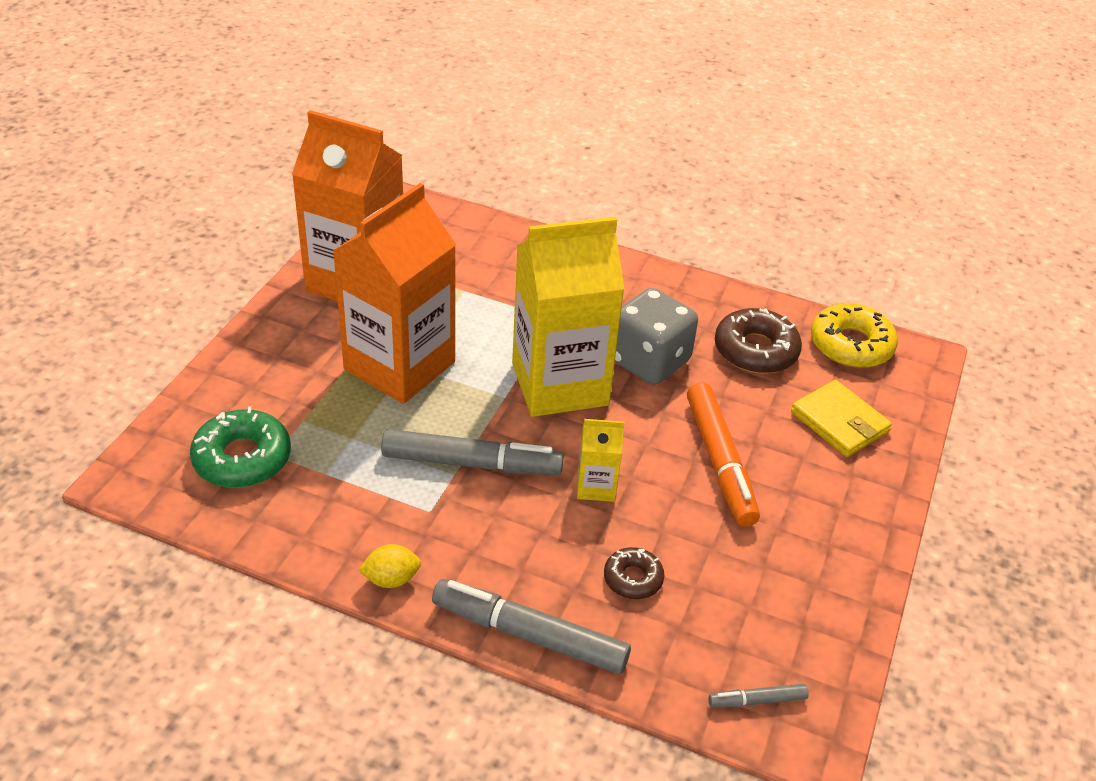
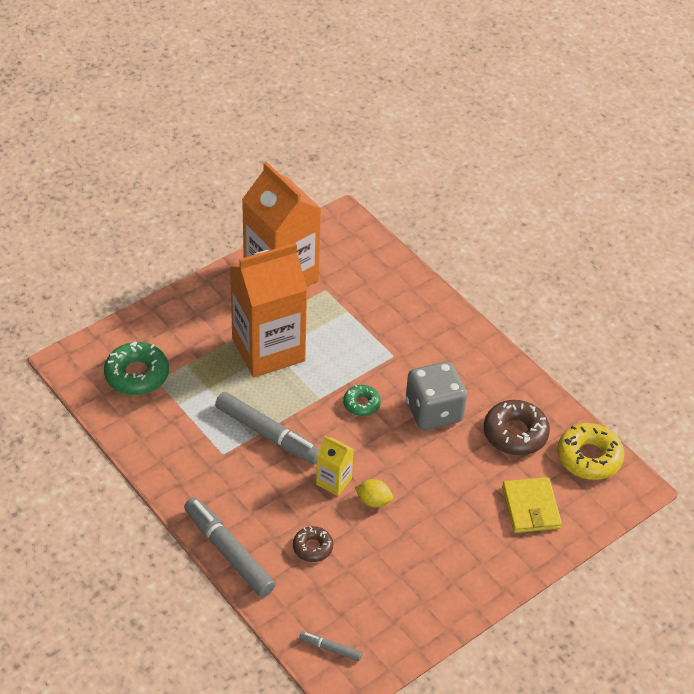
camera: 30 degrees right, 5 degrees up
(391, 579) = (174, 485): yellow lemon -> yellow lemon (373, 501)
(559, 384) = (361, 404): yellow carton -> green donut
(720, 462) = (426, 499): orange marker -> none

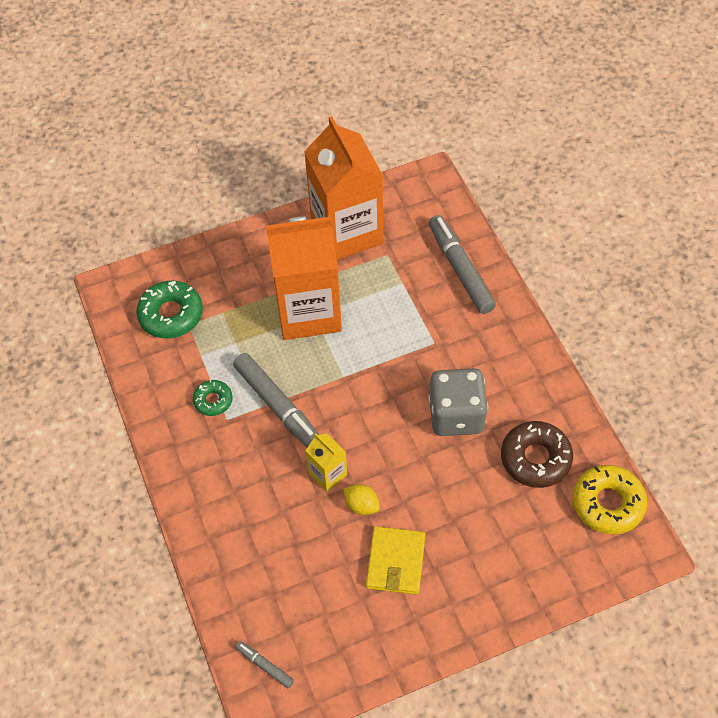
camera: 20 degrees right, 10 degrees up
(228, 552) = (197, 531): grey marker -> grey marker (460, 269)
(312, 547) = (283, 545): brown donut -> none
(361, 404) = (384, 391): green donut -> green donut (213, 400)
(531, 507) = (526, 549): yellow wallet -> yellow wallet (396, 562)

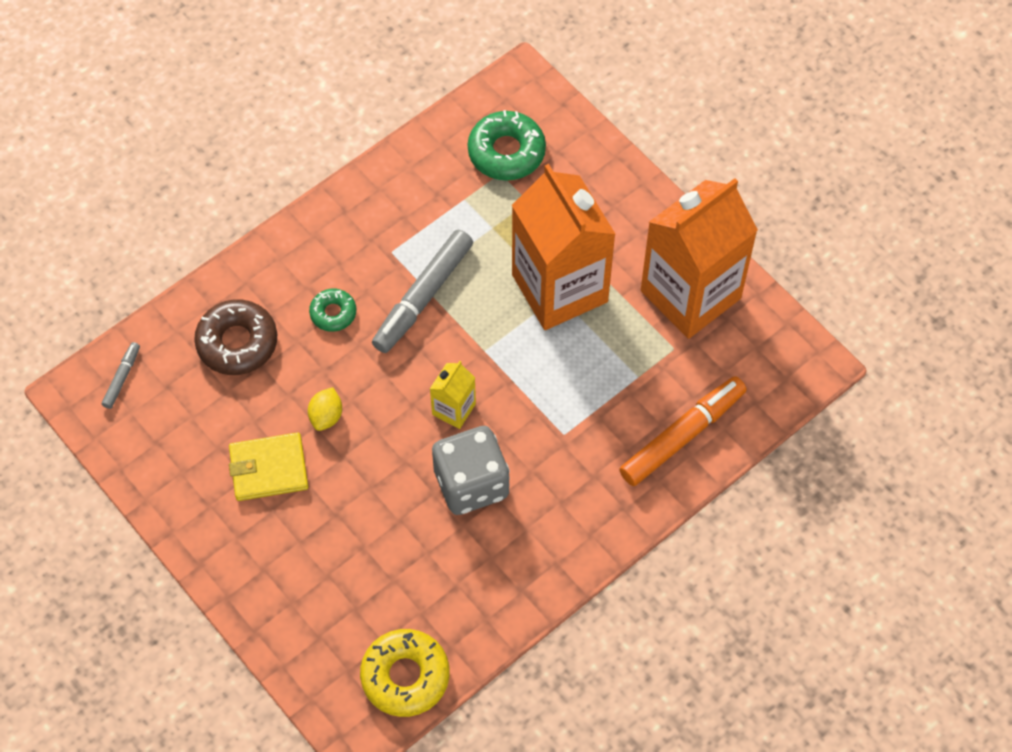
camera: 70 degrees right, 5 degrees up
(213, 400) = (410, 230): green donut -> green donut (333, 313)
(328, 474) = (354, 371): yellow carton -> yellow carton (453, 409)
(460, 269) = (682, 435): grey marker -> orange marker
(535, 458) = (440, 583): brown donut -> brown donut (237, 342)

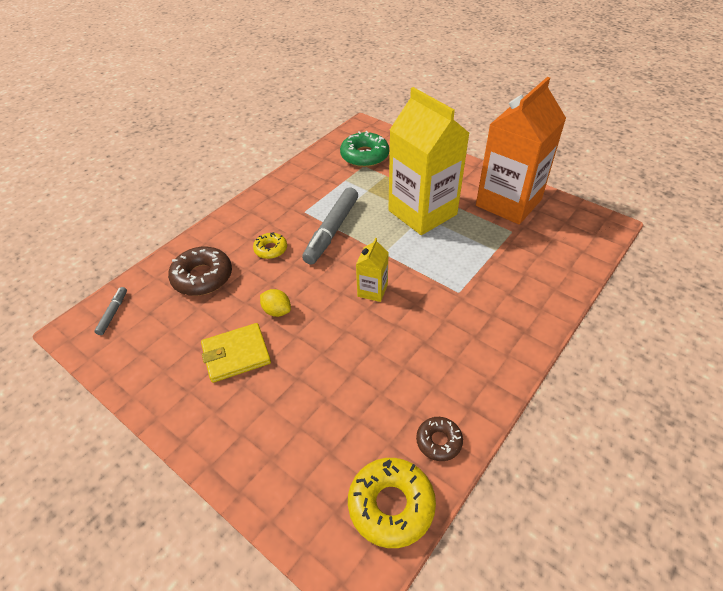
camera: 10 degrees left, 15 degrees down
(326, 416) = (277, 311): yellow lemon -> yellow lemon turned 60 degrees counterclockwise
(333, 313) = (271, 249): green donut -> yellow donut
(471, 483) = (401, 336): grey dice -> none
(474, 621) = (439, 441): none -> brown donut
(559, 288) = (422, 212): orange carton -> yellow carton
(682, 435) = (543, 278): orange marker -> none

